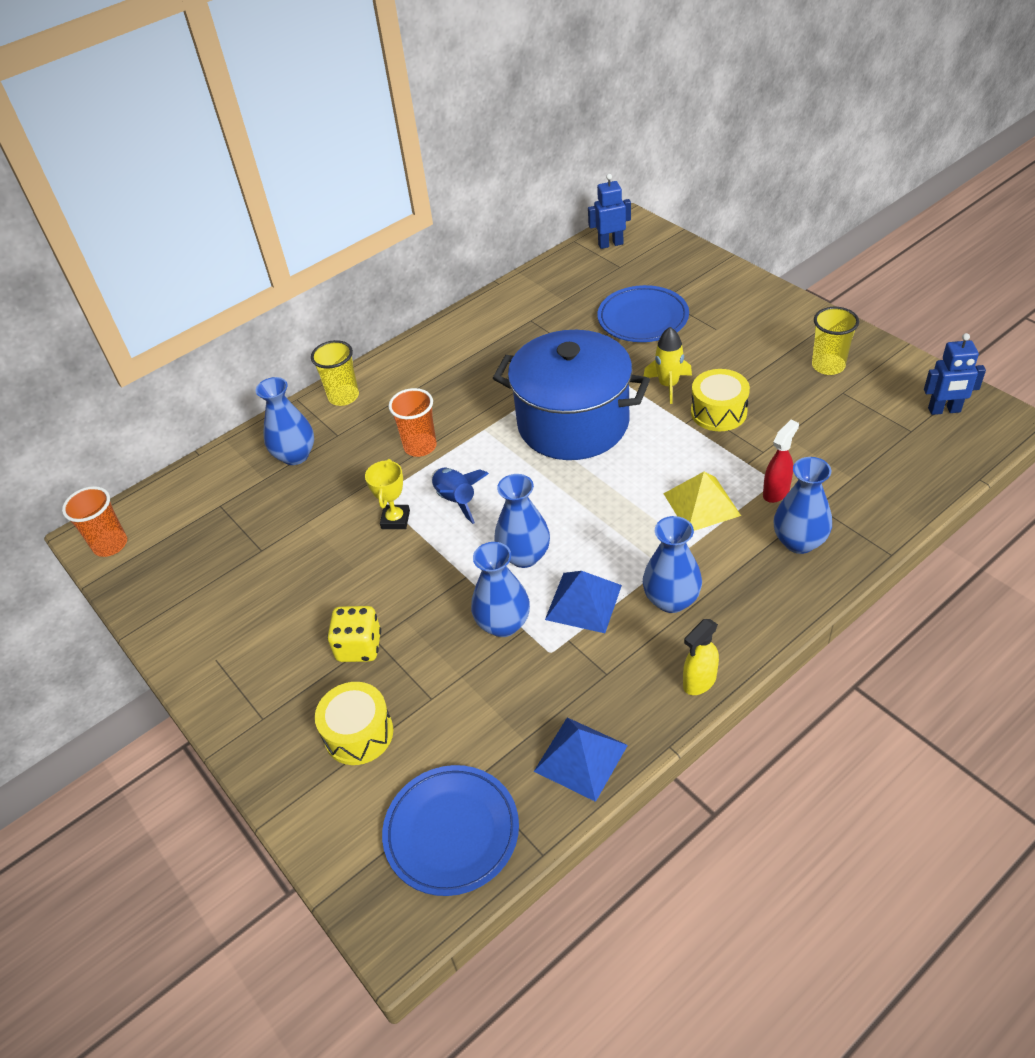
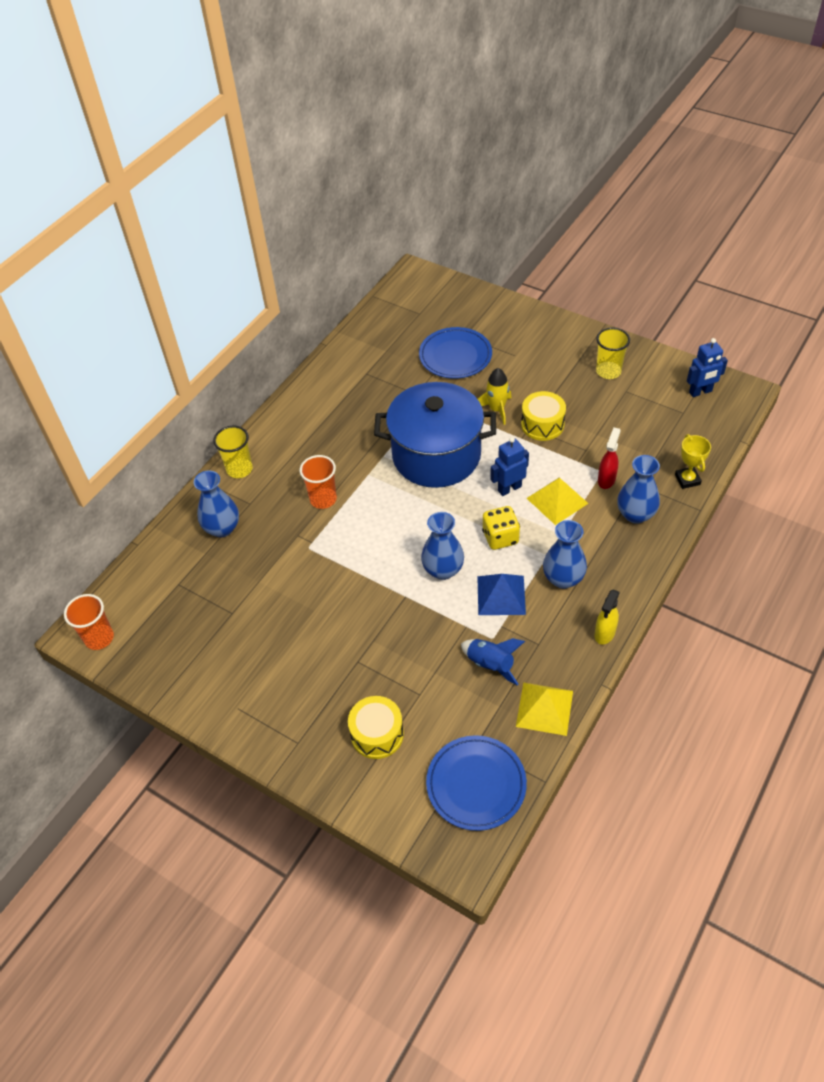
camera: 20 degrees left, 5 degrees up
(359, 647) = (347, 670): yellow dice -> yellow dice (500, 537)
(395, 520) = (330, 564): yellow trophy -> yellow trophy (687, 479)
(456, 500) = (372, 537): blue rocket -> blue rocket (490, 664)
(503, 624) = (449, 626): blue vase -> none
(580, 758) = (544, 708): blue pyramid -> yellow pyramid
(610, 244) = (404, 294): blue robot -> blue robot (509, 488)

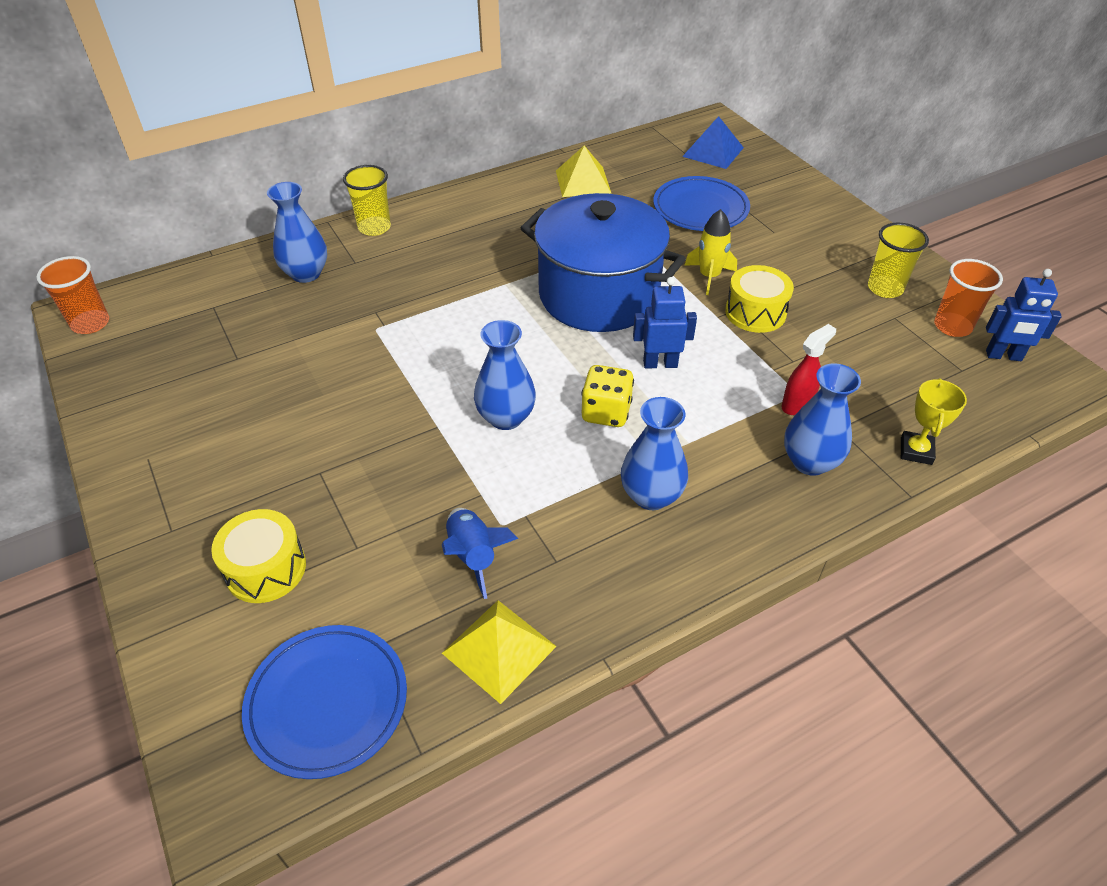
camera: 25 degrees right, 5 degrees down
(323, 499) = (434, 288): orange cup -> orange cup (952, 326)
(501, 595) = (554, 478): blue pyramid -> blue pyramid (713, 152)
(557, 500) = (712, 401): yellow pyramid -> yellow pyramid (583, 181)
(604, 633) = (657, 592): yellow spray bottle -> none

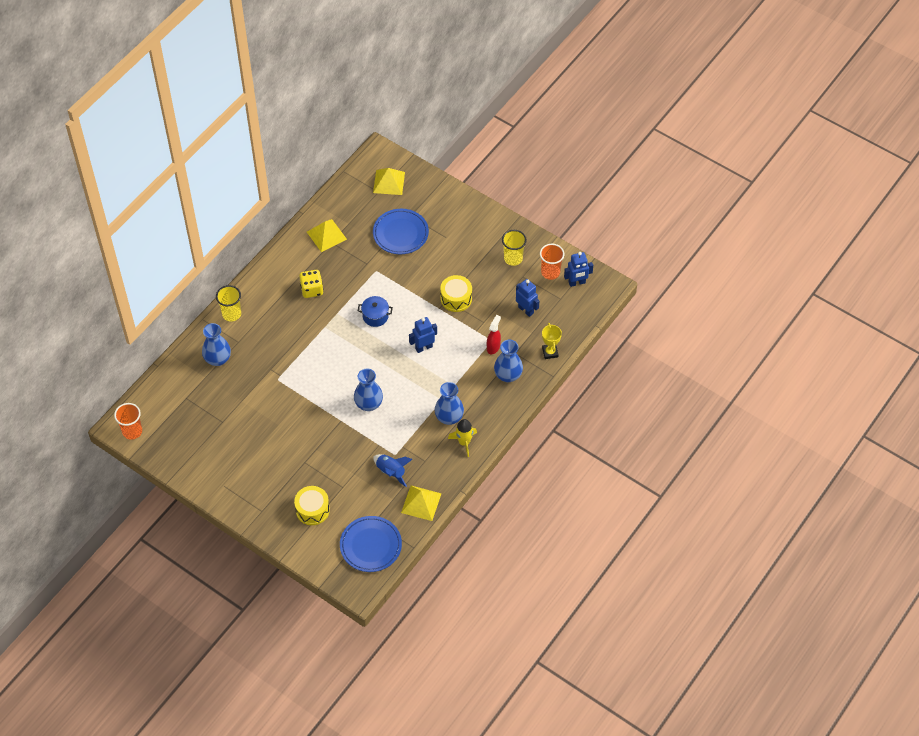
camera: 25 degrees left, 10 degrees up
(598, 295) = (375, 316): blue pot -> blue pot, size x0.40
(606, 412) = (411, 384): yellow dice -> yellow dice (312, 290)
(709, 276) = (425, 283): yellow rocket -> yellow rocket (464, 442)
(713, 152) = (389, 182): blue pyramid -> yellow pyramid
(885, 367) = (526, 310): none -> blue robot

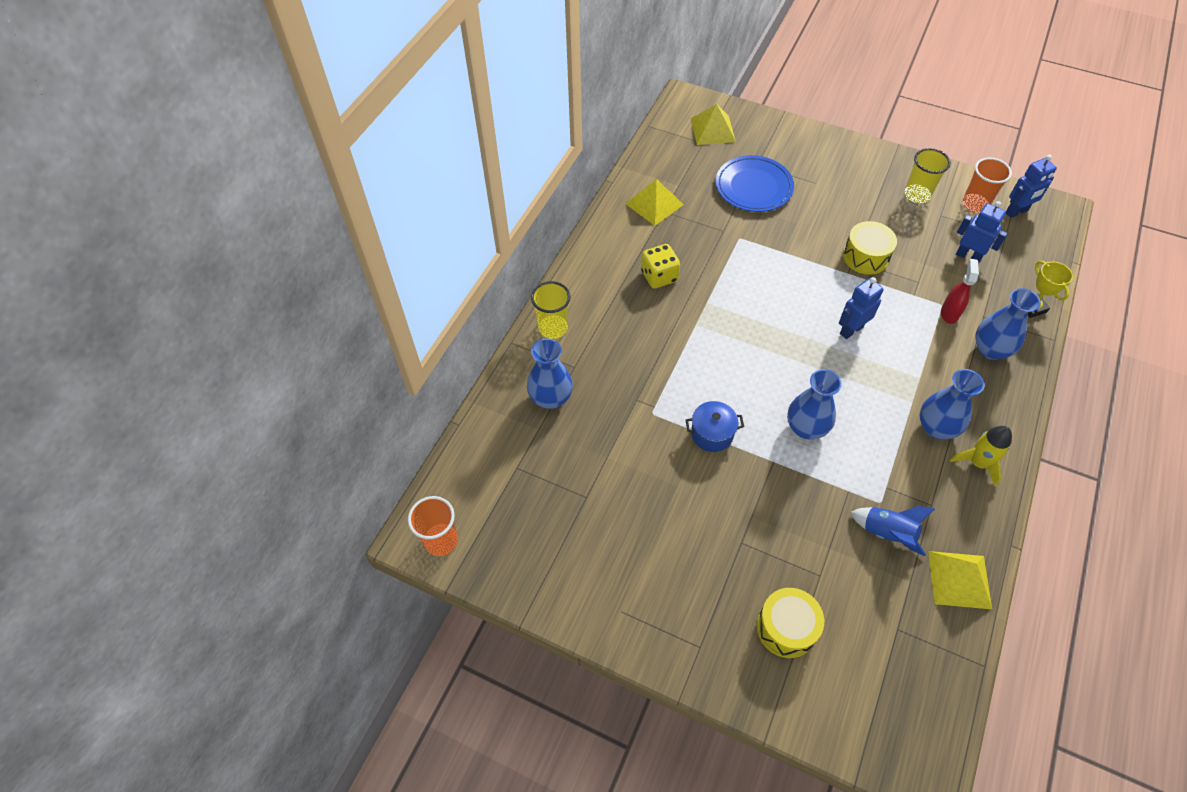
camera: 10 degrees left, 0 degrees up
(370, 545) = (911, 677): blue plate -> none
(375, 316) = (763, 298): blue pot -> blue pot (712, 434)

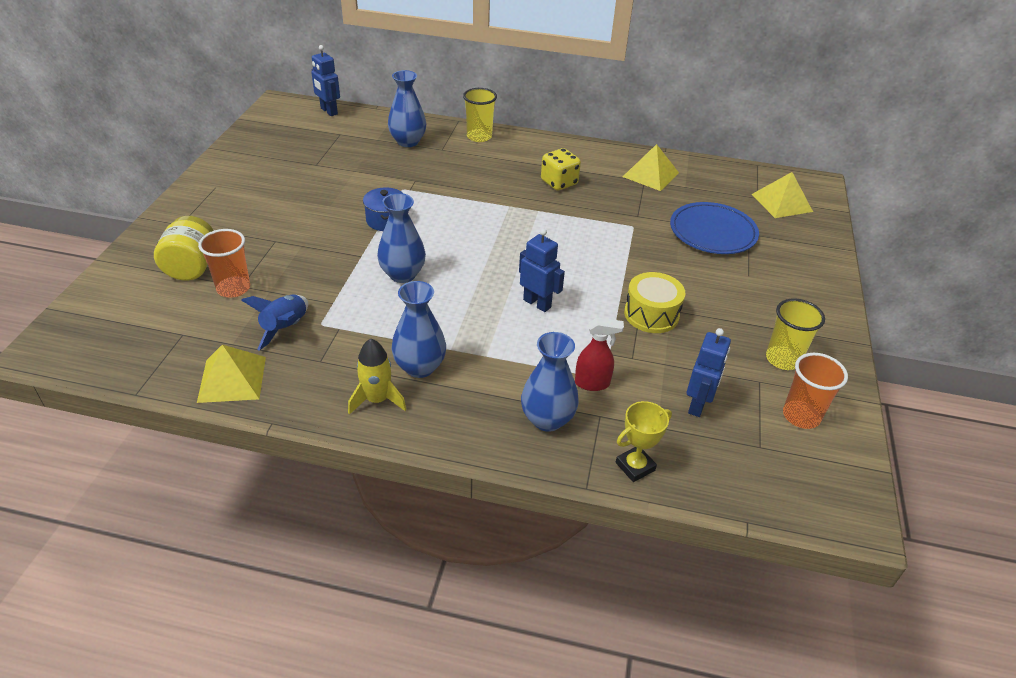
camera: 75 degrees right, 15 degrees down
(441, 540) = (277, 112): orange cup -> orange cup (233, 288)
(786, 628) = (192, 267): yellow drum -> yellow jar
(1016, 212) = (814, 461): blue robot -> blue robot (328, 111)

